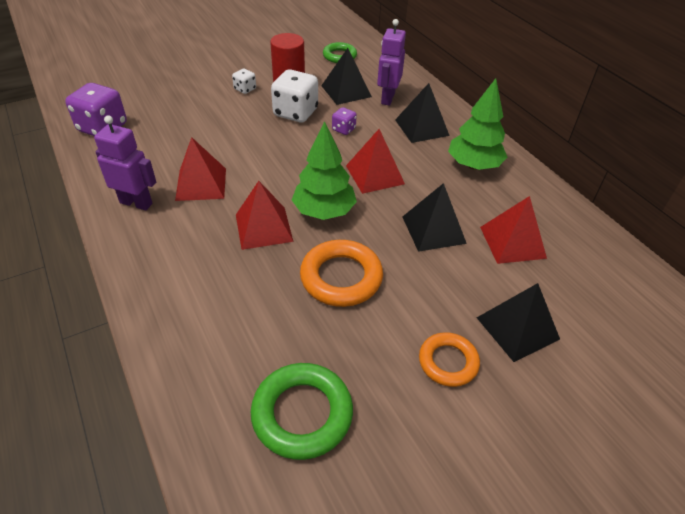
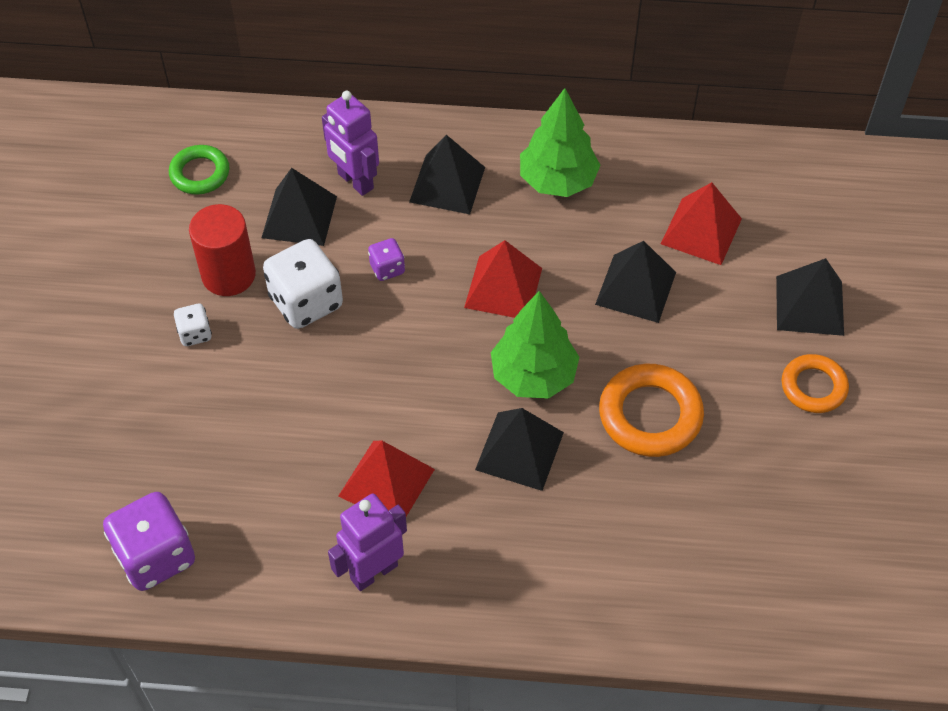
camera: 55 degrees left, 10 degrees up
(264, 227) = (519, 450): red pyramid -> black pyramid
(302, 414) = (800, 538): green ring -> none

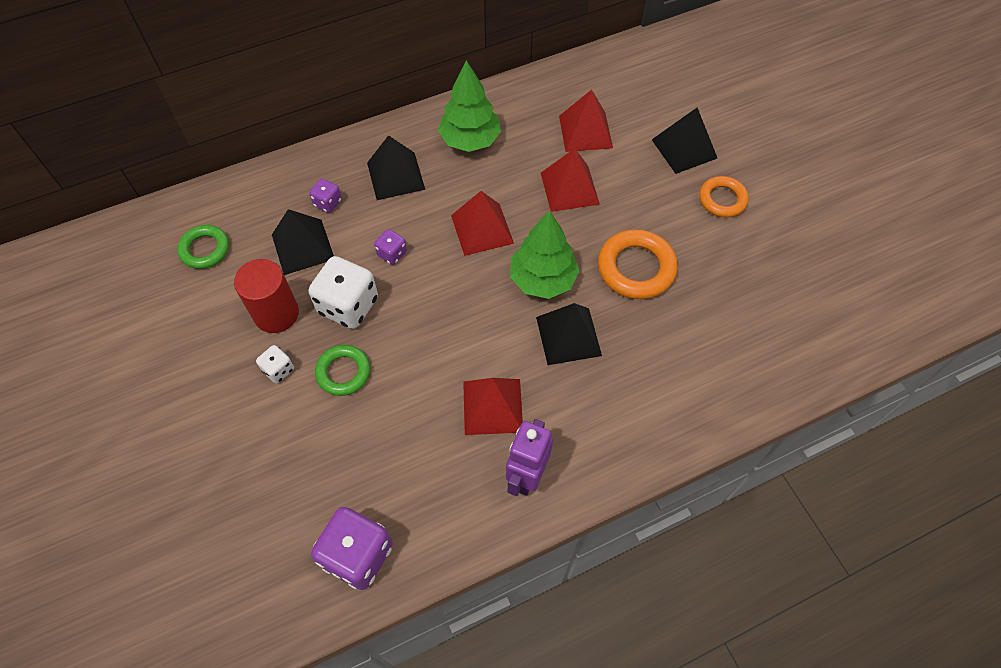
camera: 30 degrees left, 5 degrees up
(257, 369) = (343, 372): none -> green ring
(355, 181) = (328, 203): purple robot -> purple dice
(635, 288) = (569, 188): black pyramid -> red pyramid

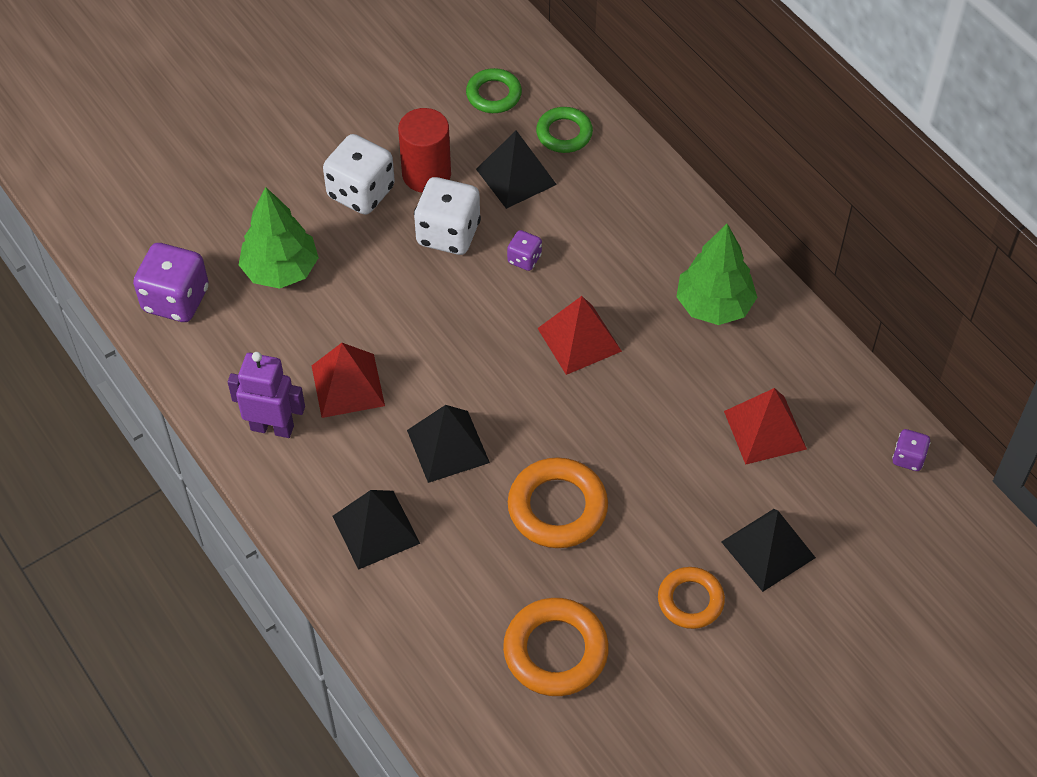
camera: 80 degrees right, 5 degrees down
(278, 370) = (361, 192): white dice -> white dice, size x1.99
(328, 203) = (581, 185): purple dice -> purple dice (908, 458)
(343, 372) = (367, 247): green ring -> green ring (564, 133)
(395, 176) = (637, 240): black pyramid -> black pyramid (376, 529)
(542, 279) = (520, 411): green tree -> green tree (281, 270)
(569, 188) = (664, 422): red pyramid -> none
(761, 289) = (555, 651): none -> orange ring

